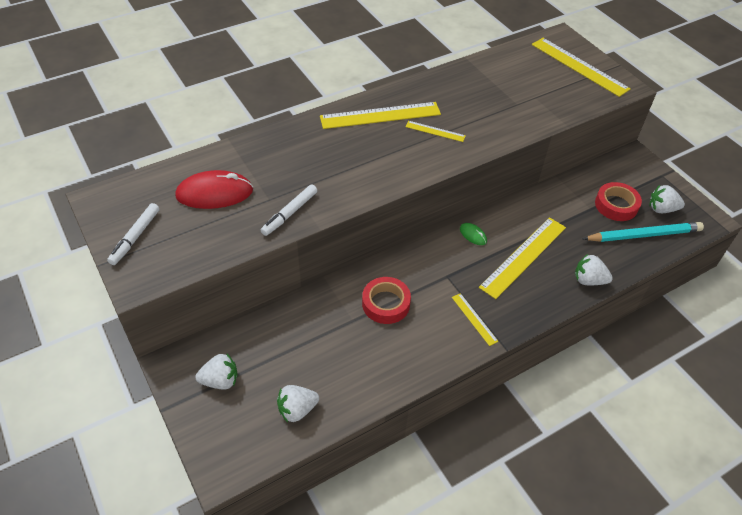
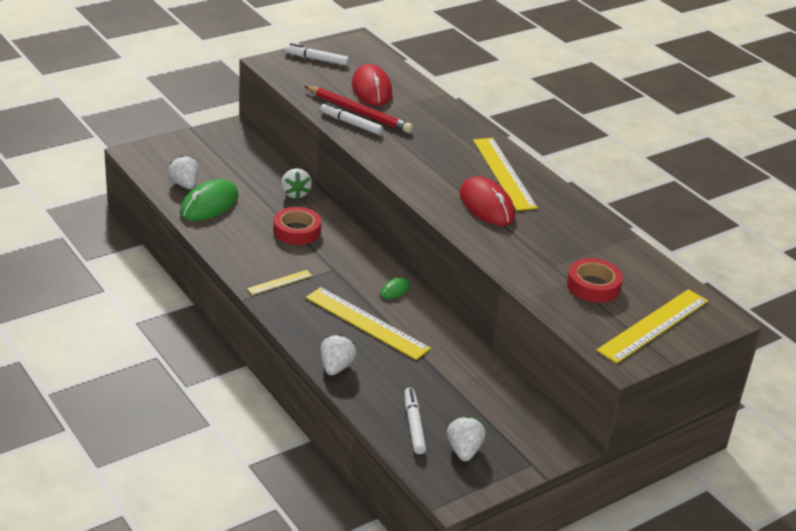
camera: 85 degrees right, 15 degrees down
(220, 380) = (215, 150): white strawberry -> white strawberry (295, 194)
(265, 206) = (359, 112): none -> red pencil
(339, 383) = (209, 204): none -> green mouse
(435, 131) = (486, 205): yellow ruler -> red mouse
(616, 205) = (463, 409): red tape -> red tape (593, 286)
(644, 235) = (414, 425): turquoise pencil -> white marker

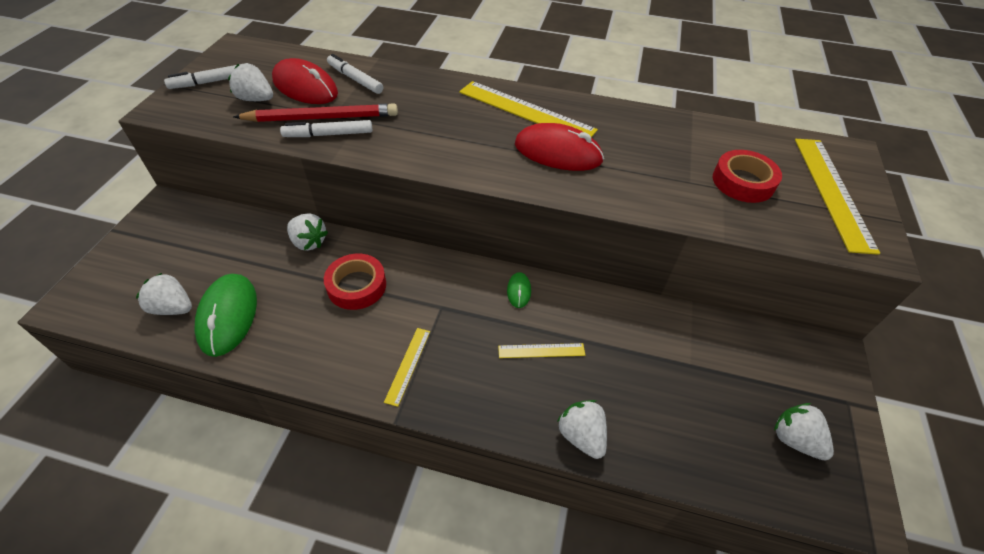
camera: 40 degrees left, 15 degrees up
(331, 82) = (256, 99): none -> white strawberry
(367, 323) = (541, 350): yellow ruler -> yellow ruler, size x0.49
(414, 425) = (726, 448): white marker -> white marker (355, 79)

